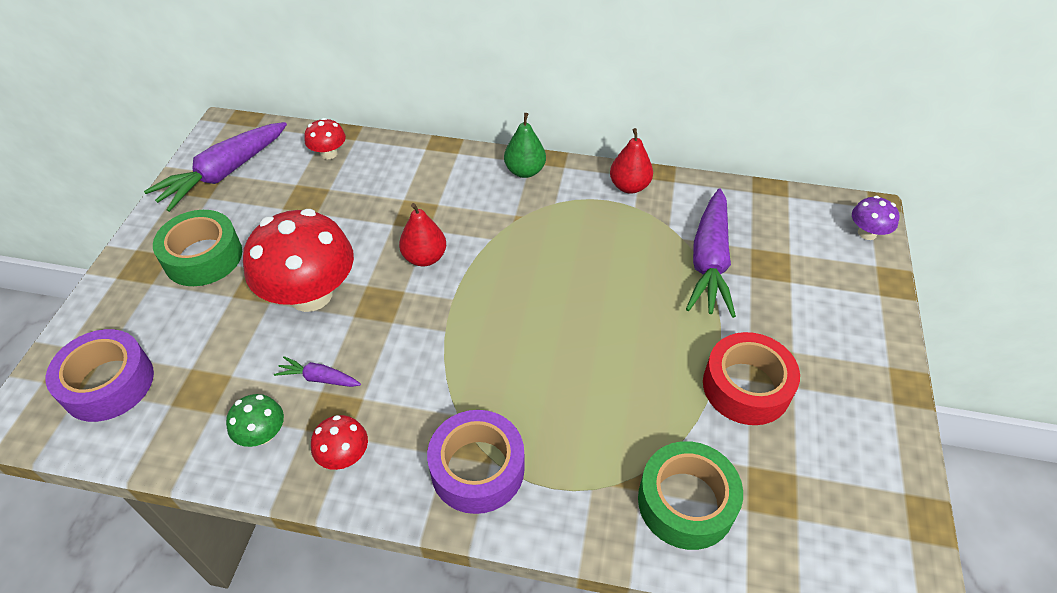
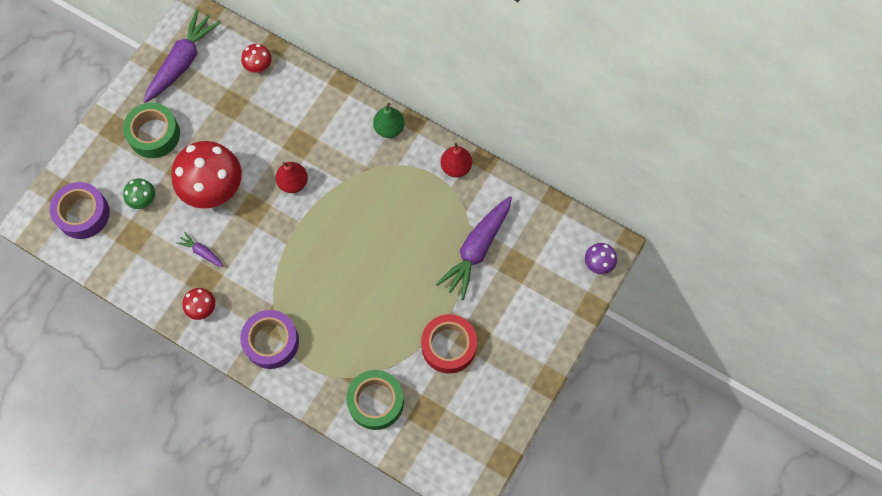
camera: 20 degrees right, 20 degrees up
(224, 173) = (182, 62): purple carrot -> purple carrot turned 150 degrees clockwise
(262, 434) = (161, 278): green mushroom -> green mushroom (143, 199)

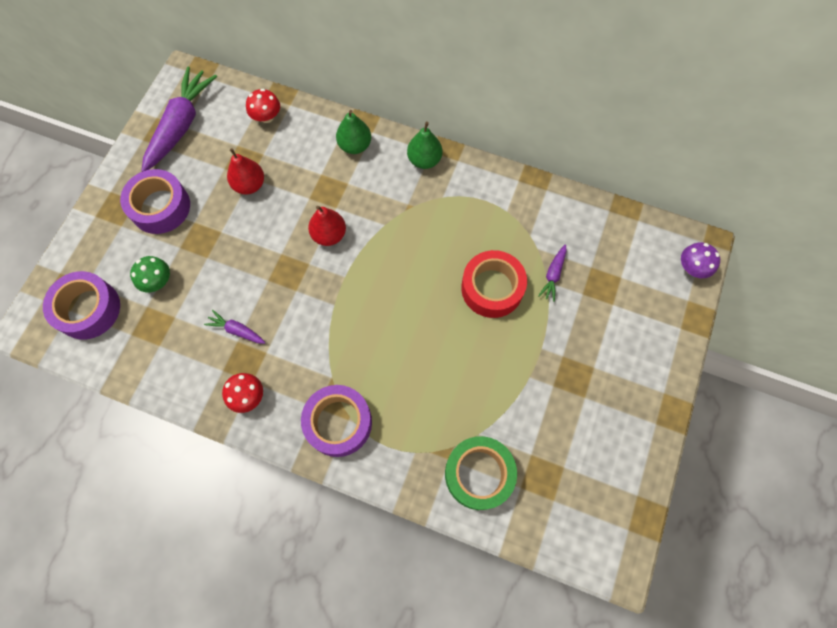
camera: 10 degrees left, 0 degrees up
(154, 134) = (160, 207): green tape -> purple tape
(213, 188) = (238, 255): red mushroom -> none
(331, 105) = (355, 145): none -> green pear
(449, 346) = (549, 391): red tape -> red tape (492, 288)
(456, 167) = (507, 189): red pear -> red pear (249, 185)
(477, 249) = (553, 275): purple carrot -> purple carrot, size x0.46

